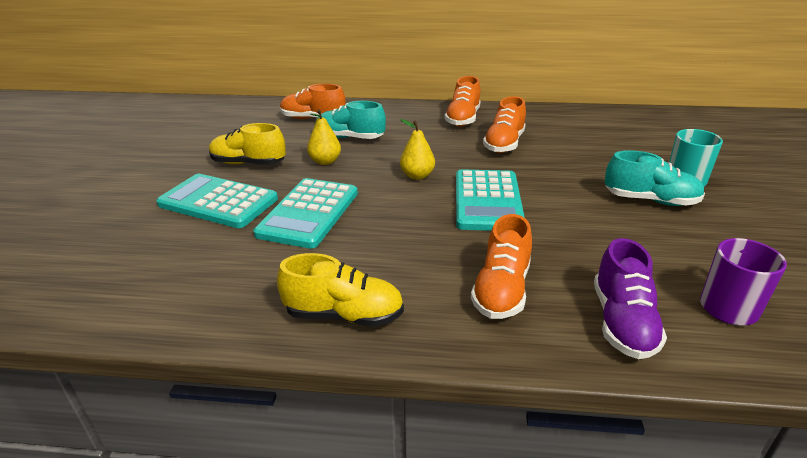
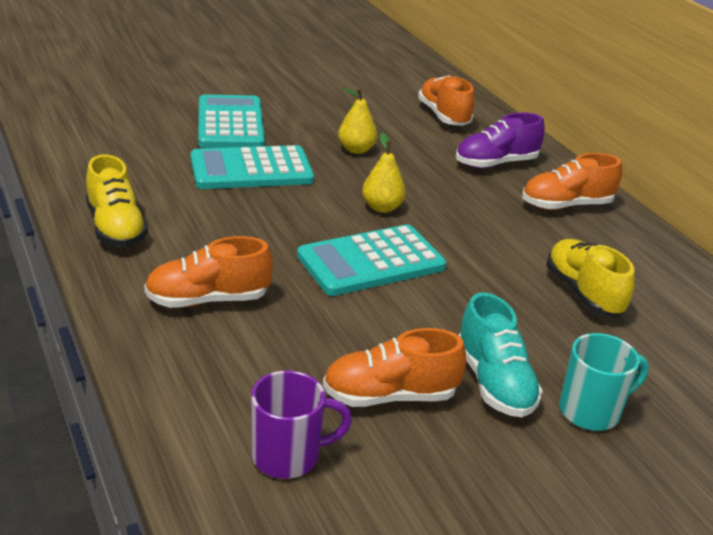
camera: 55 degrees right, 0 degrees up
(248, 163) = (310, 114): yellow shoe -> yellow shoe (583, 293)
(349, 138) = (424, 148): turquoise shoe -> none
(504, 144) = (529, 248): orange shoe -> orange shoe (390, 396)
(622, 322) = (207, 381): purple shoe -> purple shoe (496, 163)

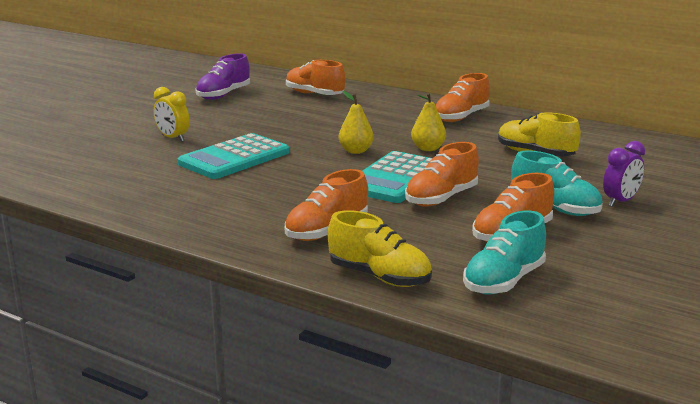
camera: 30 degrees left, 10 degrees down
(116, 228) = (193, 217): yellow shoe -> yellow shoe (379, 277)
(230, 123) = (173, 138): turquoise calculator -> yellow clock
(288, 456) = (504, 281): purple mug -> turquoise shoe
(356, 150) = (287, 127): yellow pear -> yellow pear (428, 148)
(382, 310) = (441, 198): none -> orange shoe
(496, 163) = (387, 109): purple shoe -> purple shoe (223, 95)
(591, 411) = (620, 201): turquoise mug -> purple clock

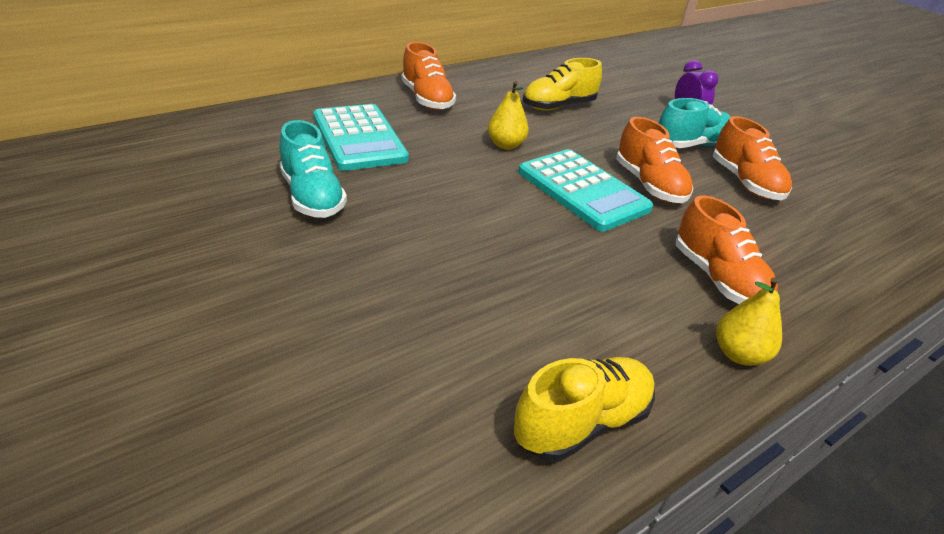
camera: 70 degrees left, 15 degrees up
(173, 138) = (290, 314): yellow clock -> none
(223, 95) = (133, 209): purple shoe -> none
(234, 158) = (435, 278): turquoise calculator -> turquoise calculator (359, 138)
(314, 94) = (238, 144): orange shoe -> none
(356, 151) = (480, 185): yellow pear -> yellow pear (738, 354)
(379, 277) = (840, 282): yellow shoe -> yellow shoe (581, 423)
(504, 281) = (845, 221): turquoise shoe -> turquoise shoe (312, 197)

